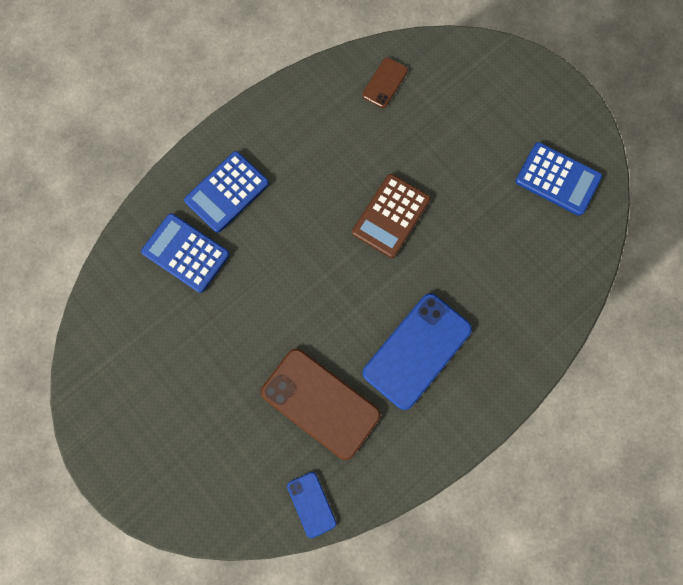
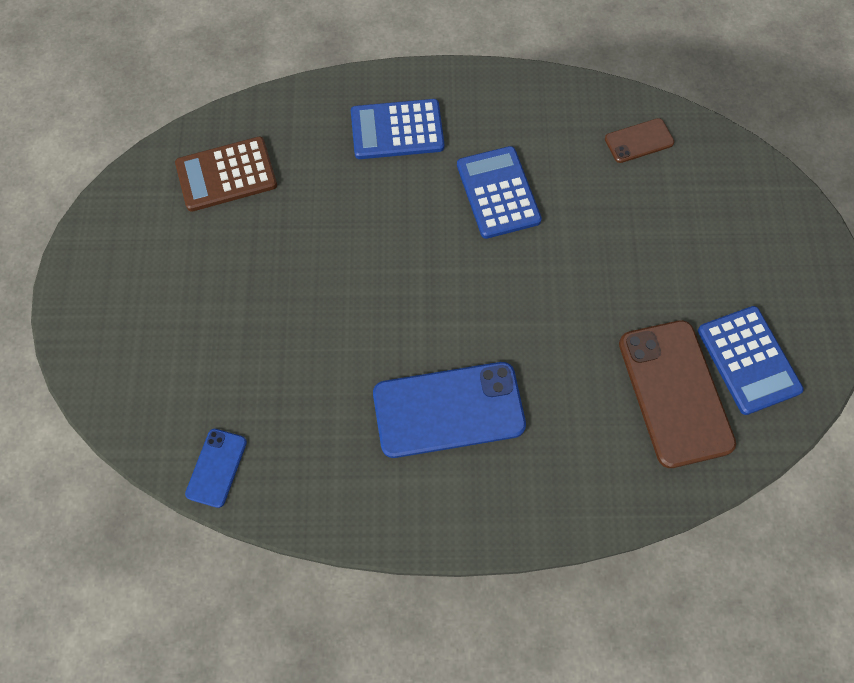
camera: 40 degrees right, 10 degrees down
(186, 253) = (312, 155): blue calculator -> blue calculator (498, 193)
(320, 403) = (311, 382): brown phone -> brown phone (675, 393)
(391, 216) = (536, 265): brown calculator -> brown calculator (226, 174)

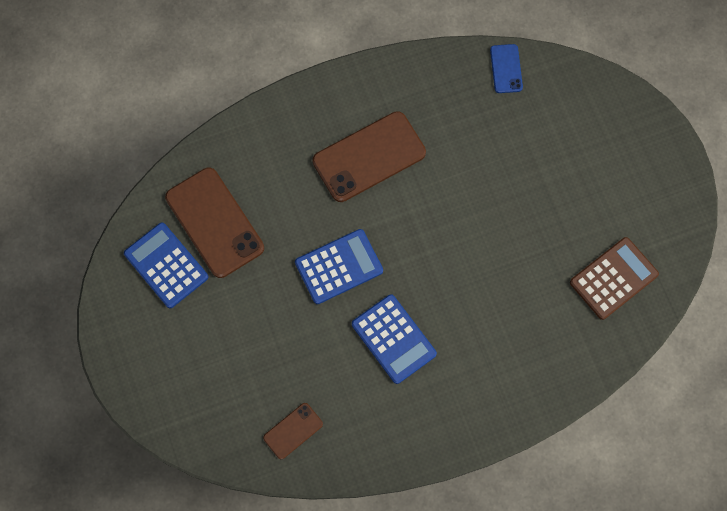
camera: 160 degrees right, 5 degrees up
(397, 130) = (497, 368): blue calculator -> blue calculator (339, 267)
(448, 410) = (369, 157): blue phone -> brown phone

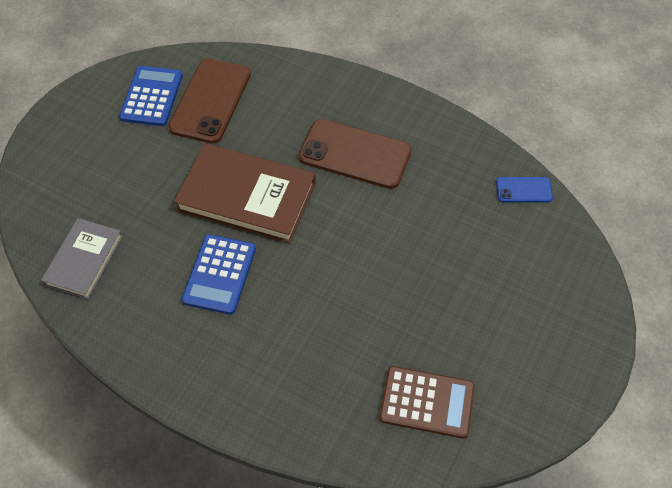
camera: 50 degrees right, 15 degrees down
(293, 431) = (84, 260): brown phone -> grey book
(339, 267) = (247, 197): blue calculator -> brown book
(506, 69) = (523, 190): blue phone -> blue phone turned 45 degrees clockwise

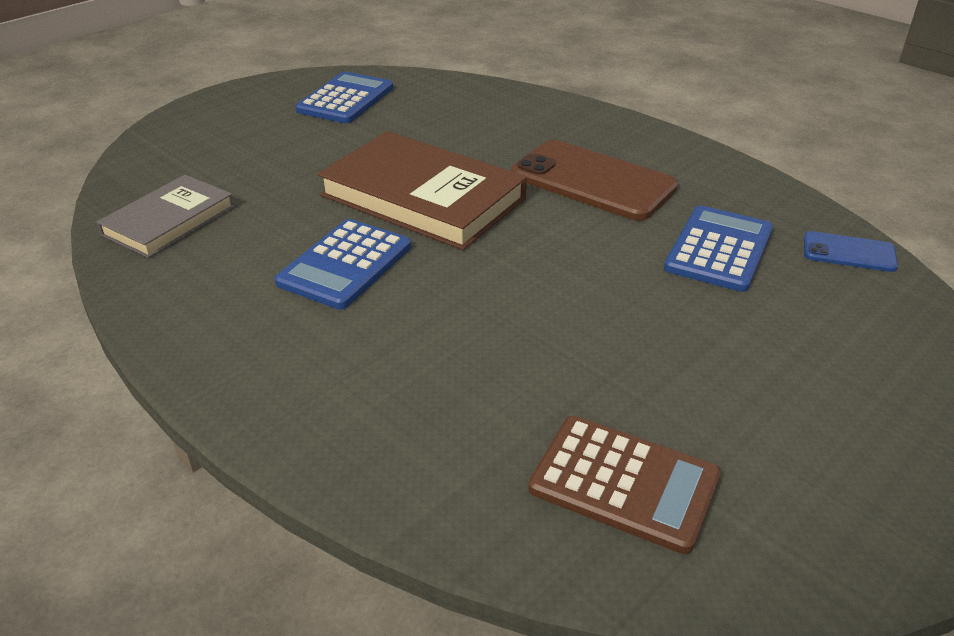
camera: 15 degrees right, 20 degrees down
(210, 101) = (417, 111): brown phone -> none
(447, 205) = (719, 249): none -> blue calculator

